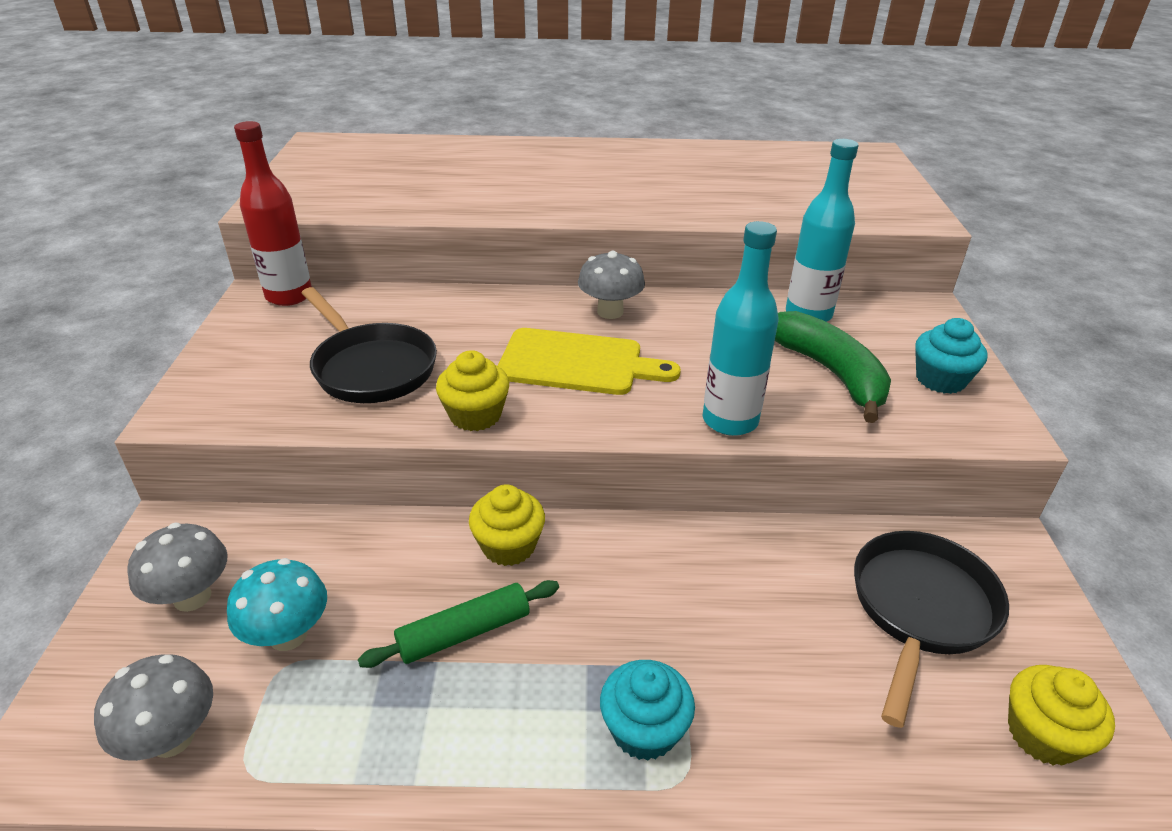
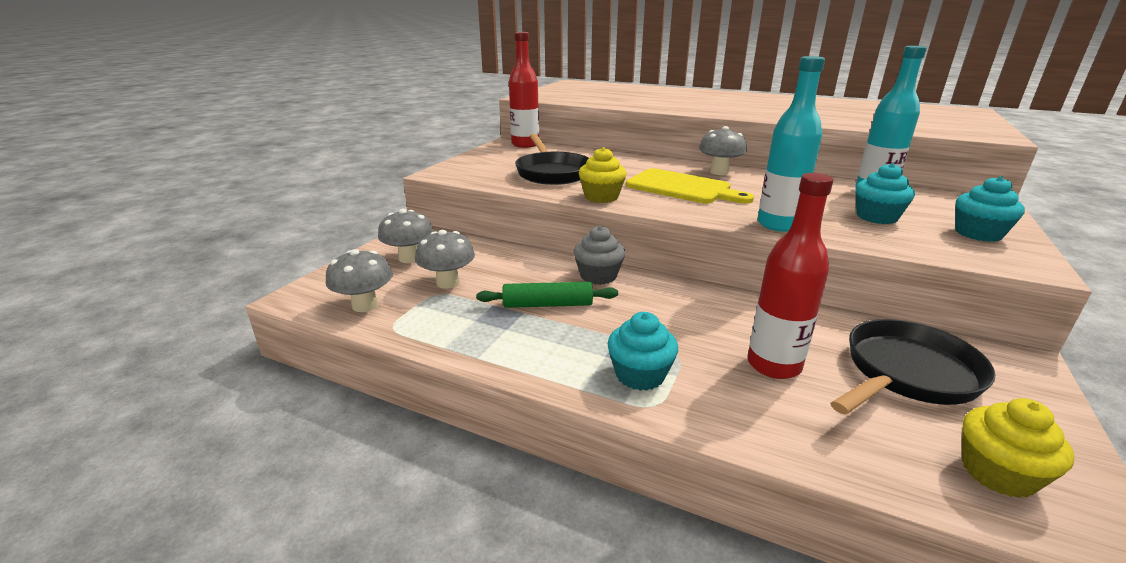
camera: 25 degrees right, 10 degrees down
(288, 635) = (448, 283): turquoise mushroom -> grey mushroom
(508, 546) = (598, 276): yellow cupcake -> grey cupcake
(786, 648) = (773, 365): none -> red bottle
(830, 373) = (876, 217): green banana -> turquoise cupcake

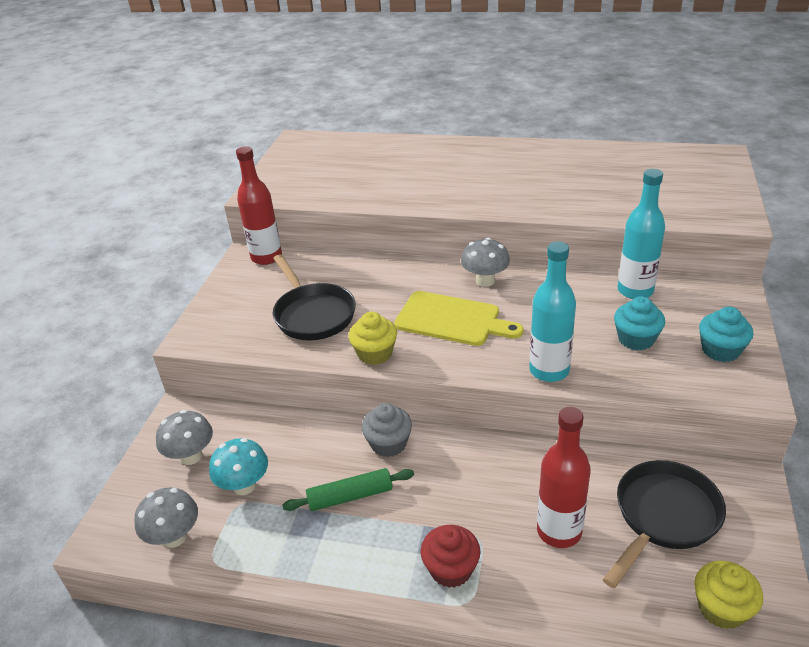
camera: 10 degrees left, 10 degrees up
(448, 283) = (244, 486): grey mushroom -> turquoise mushroom
(640, 375) = (451, 569): turquoise cupcake -> red cupcake

